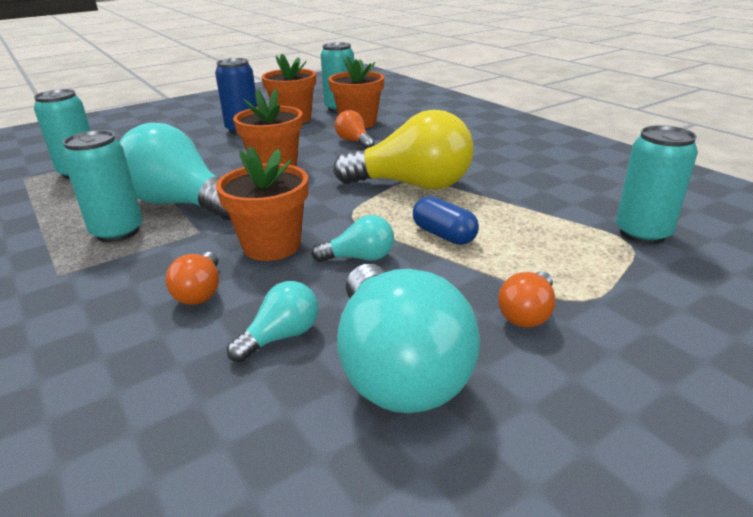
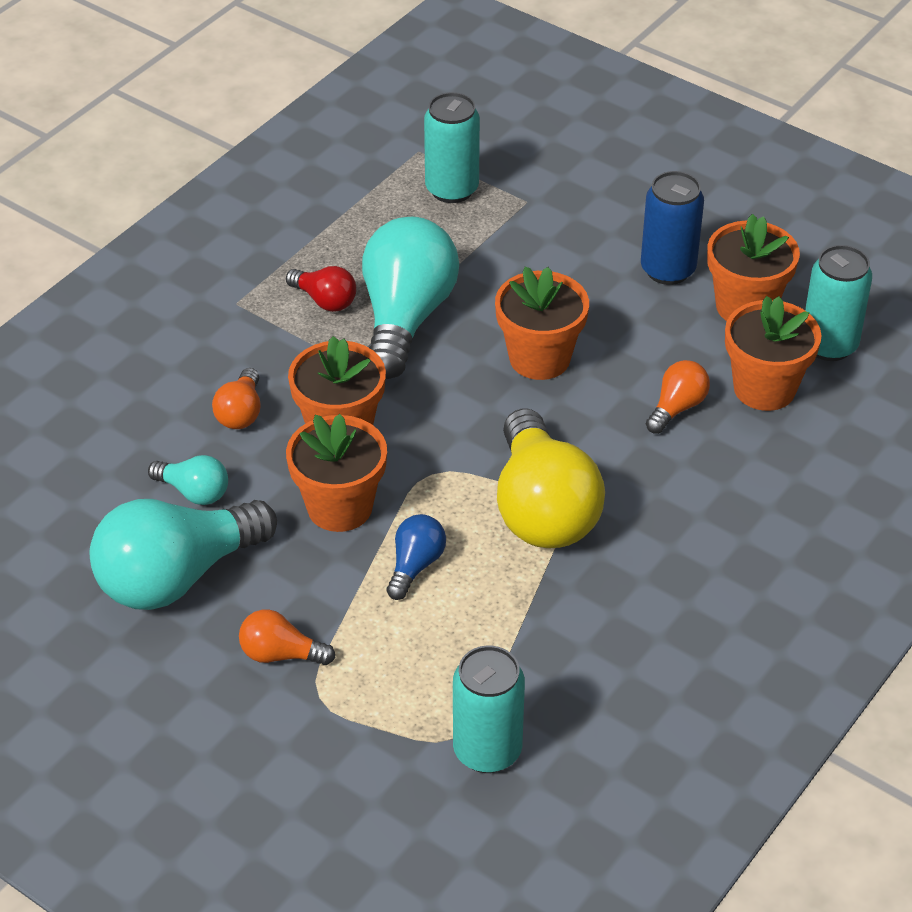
camera: 70 degrees right, 15 degrees up
(118, 232) = (325, 300): turquoise can -> red light bulb
(200, 292) = (241, 413): orange light bulb -> orange light bulb turned 60 degrees counterclockwise
(359, 258) = (339, 507): turquoise light bulb -> orange flower pot
(444, 235) = (415, 566): blue capsule -> blue light bulb

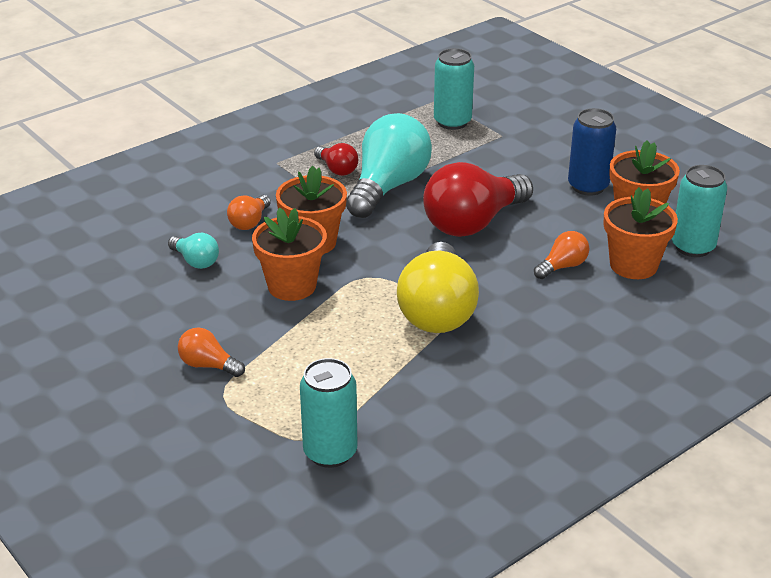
camera: 15 degrees right, 10 degrees down
(177, 577) = (159, 307): turquoise light bulb -> none
(415, 566) = (329, 329): blue light bulb -> none
(539, 358) = (473, 223): orange flower pot -> red light bulb

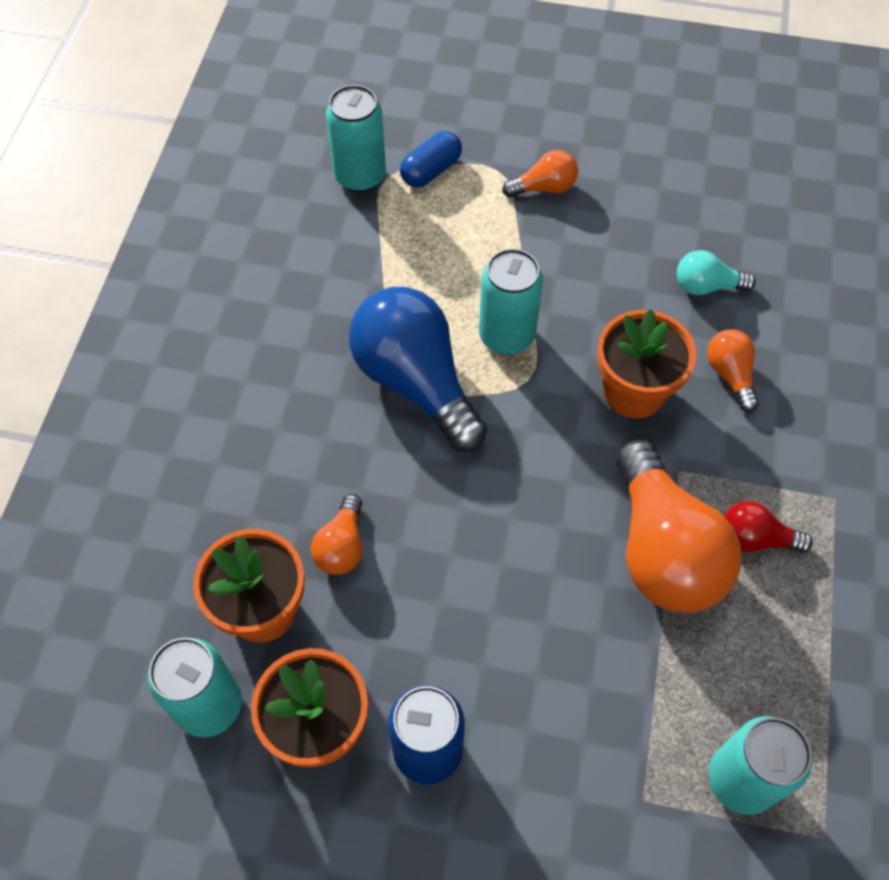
camera: 140 degrees right, 25 degrees up
(271, 424) = (431, 170): none -> blue capsule
(292, 286) = (583, 318): orange flower pot -> none
(351, 302) = (506, 336): none -> turquoise can
(388, 187) = (663, 549): turquoise light bulb -> orange light bulb
(437, 311) = (416, 382): yellow light bulb -> blue light bulb
(473, 223) = (503, 553): red light bulb -> none

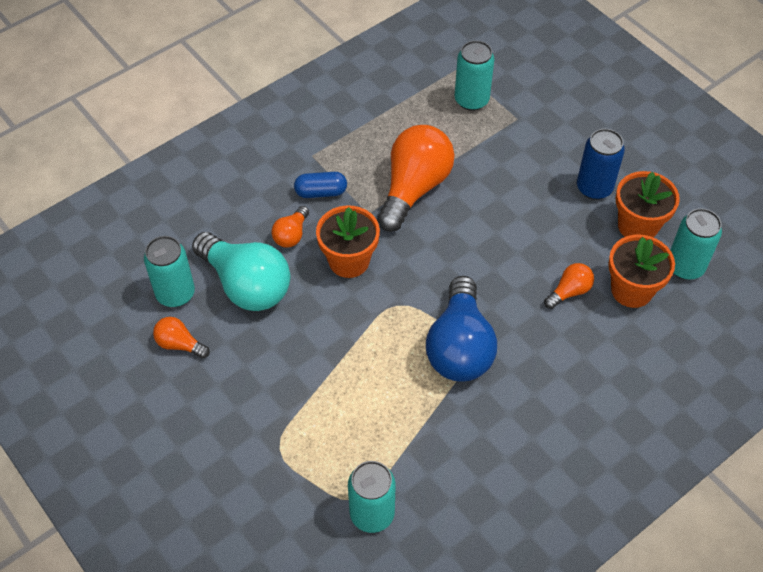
camera: 140 degrees left, 5 degrees down
(431, 170) = (321, 482): blue capsule -> blue capsule (321, 192)
(506, 336) = (384, 336): turquoise can -> turquoise can (175, 294)
(544, 188) = (265, 413): orange light bulb -> orange light bulb (179, 344)
(706, 286) = (246, 285): turquoise light bulb -> turquoise light bulb, size x2.12
(755, 538) = (367, 165): red light bulb -> none

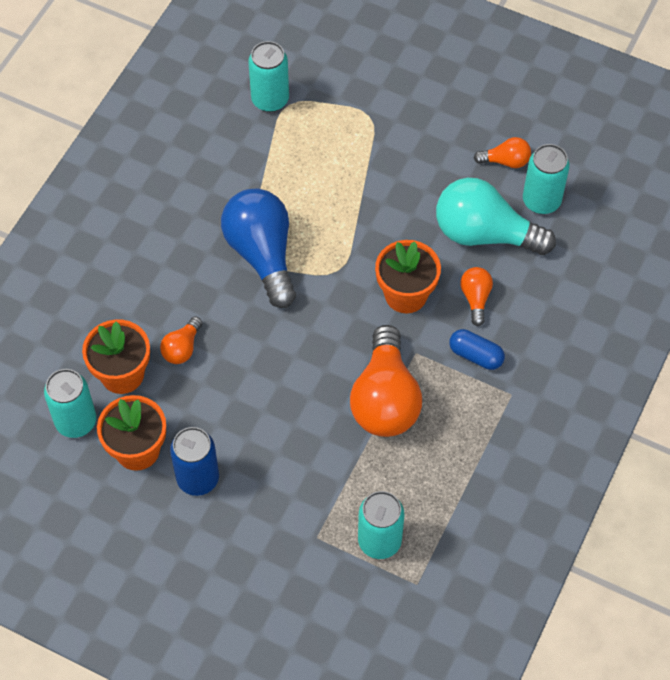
camera: 155 degrees right, 5 degrees up
(321, 192) = (476, 355): blue capsule -> blue capsule turned 60 degrees clockwise

